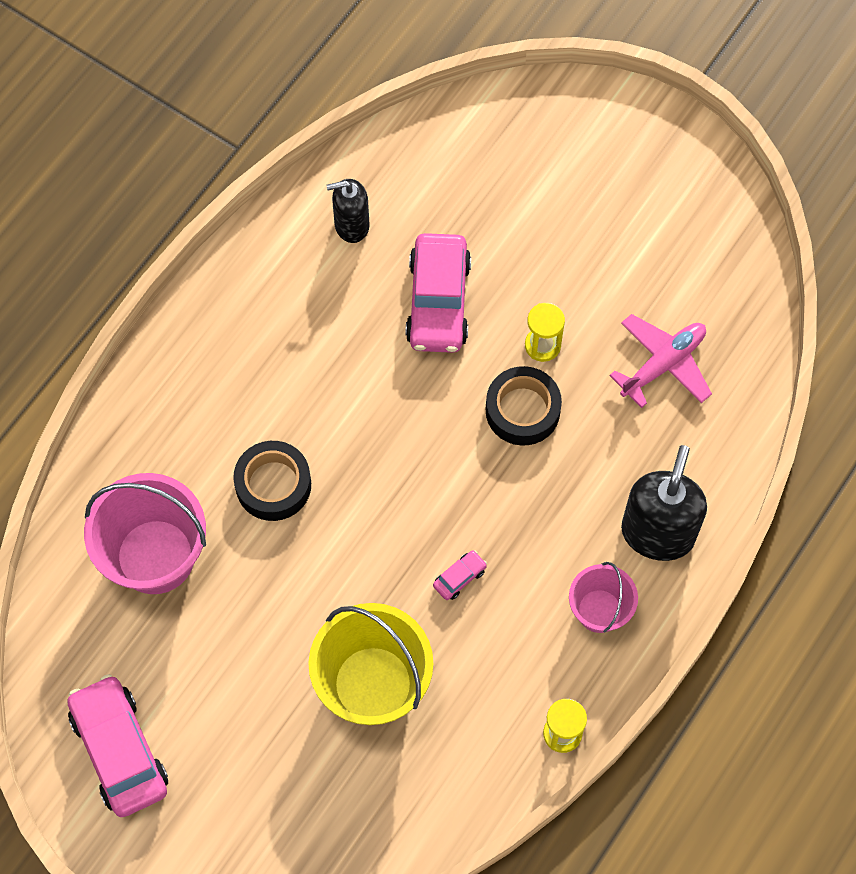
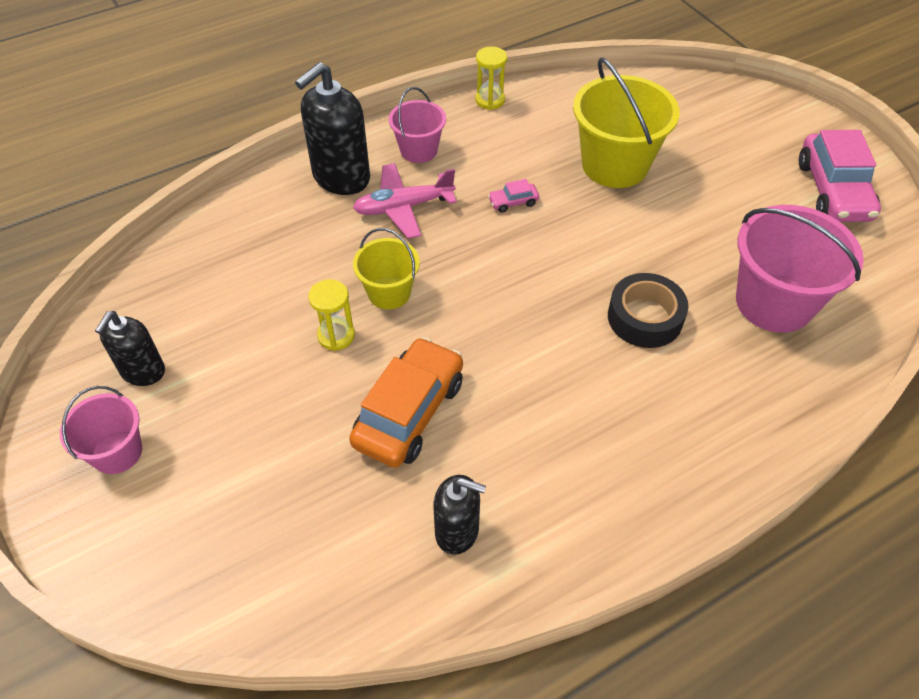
camera: 155 degrees left, 15 degrees down
(438, 302) = (409, 412): pink car -> orange car
(522, 410) = (389, 292): black tape -> yellow bucket
(645, 174) = (117, 452): none -> pink bucket
(663, 364) = (244, 281): pink plane -> pink plane (403, 207)
(681, 243) = (143, 371): none -> black soap dispenser

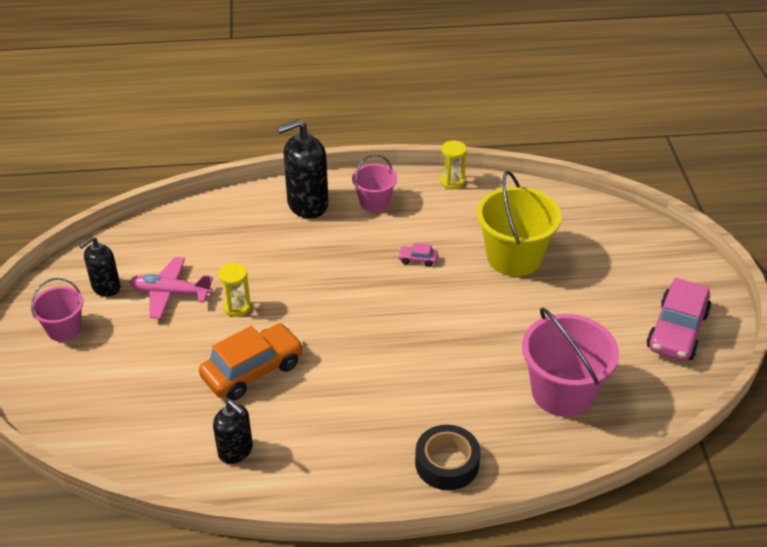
camera: 25 degrees right, 10 degrees down
(389, 292) = (289, 291): yellow bucket -> none
(403, 207) = (337, 238): pink plane -> pink plane (170, 293)
(645, 317) = (456, 369): black tape -> black tape (447, 463)

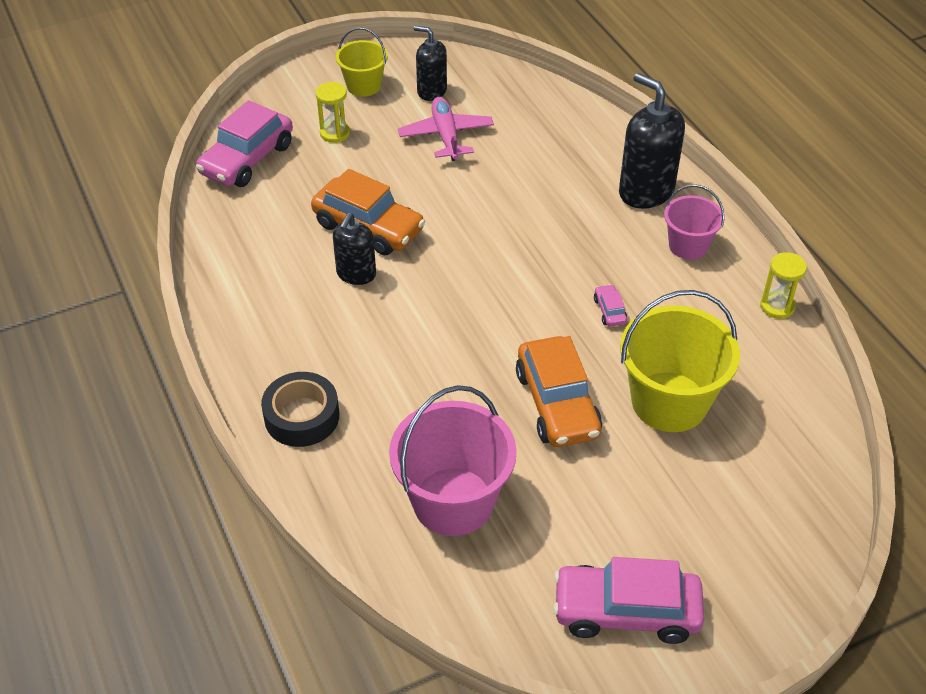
camera: 70 degrees right, 5 degrees up
(64, 329) = (363, 86): pink bucket -> yellow bucket
(108, 435) = (247, 159): none -> pink car
(235, 451) = (259, 248): black soap dispenser -> black soap dispenser (356, 274)
(237, 307) = (452, 188): yellow hourglass -> yellow hourglass (335, 133)
(493, 312) = (557, 404): none -> orange car

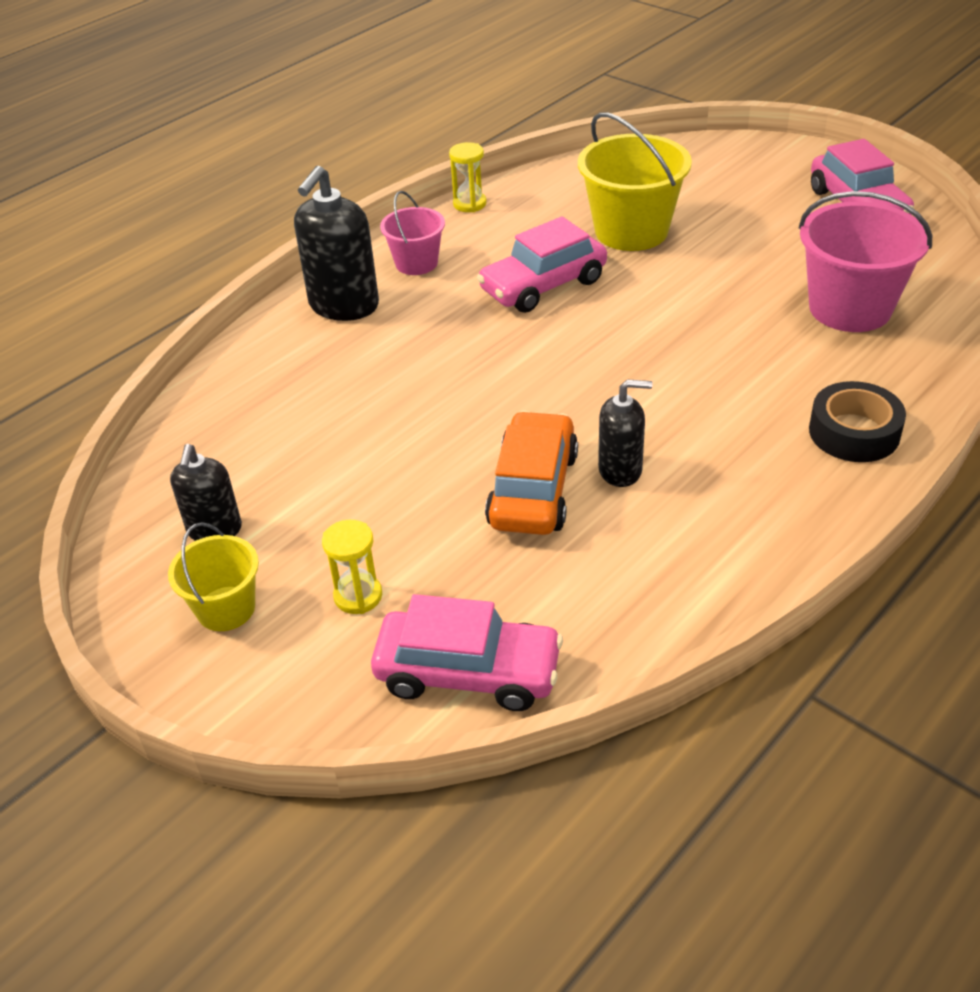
camera: 110 degrees left, 5 degrees down
(446, 136) = (313, 482): pink plane -> none
(557, 404) = (687, 284): orange car -> none
(609, 311) = (543, 285): pink car -> pink car, size x2.36

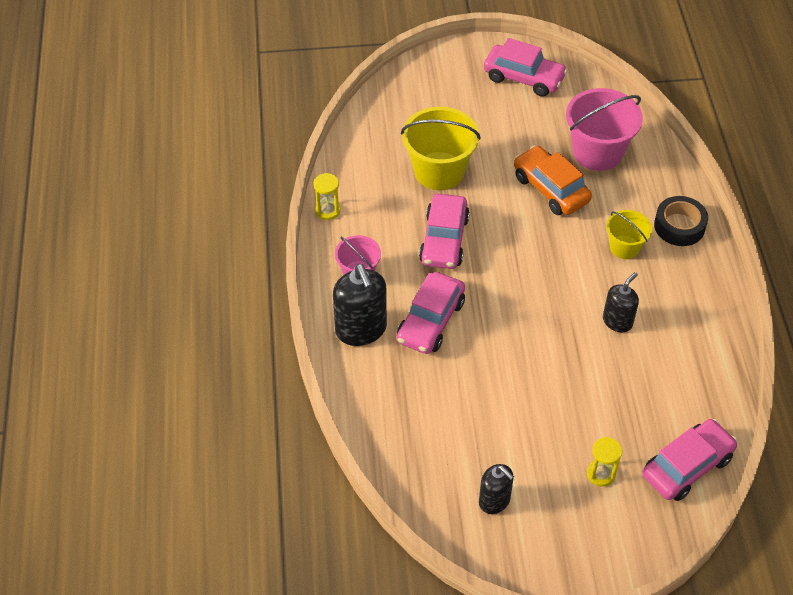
camera: 50 degrees left, 10 degrees up
(226, 608) = (558, 529): yellow bucket -> yellow bucket (624, 247)
(418, 339) = (430, 321): none -> pink car
(533, 489) = (597, 361): orange car -> orange car (550, 189)

